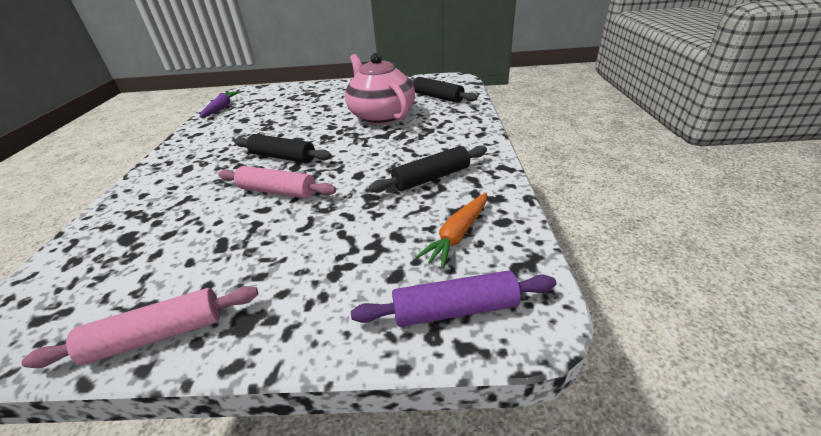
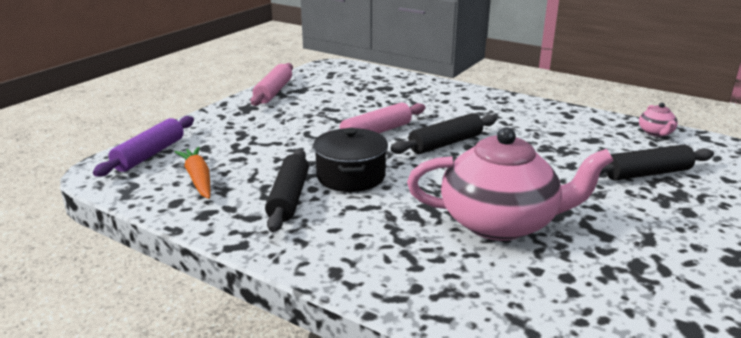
camera: 120 degrees right, 10 degrees down
(221, 108) = (656, 133): purple carrot -> pink teapot
(373, 170) = (351, 176): none -> black pot
(438, 97) = (536, 303): black rolling pin -> black rolling pin (647, 173)

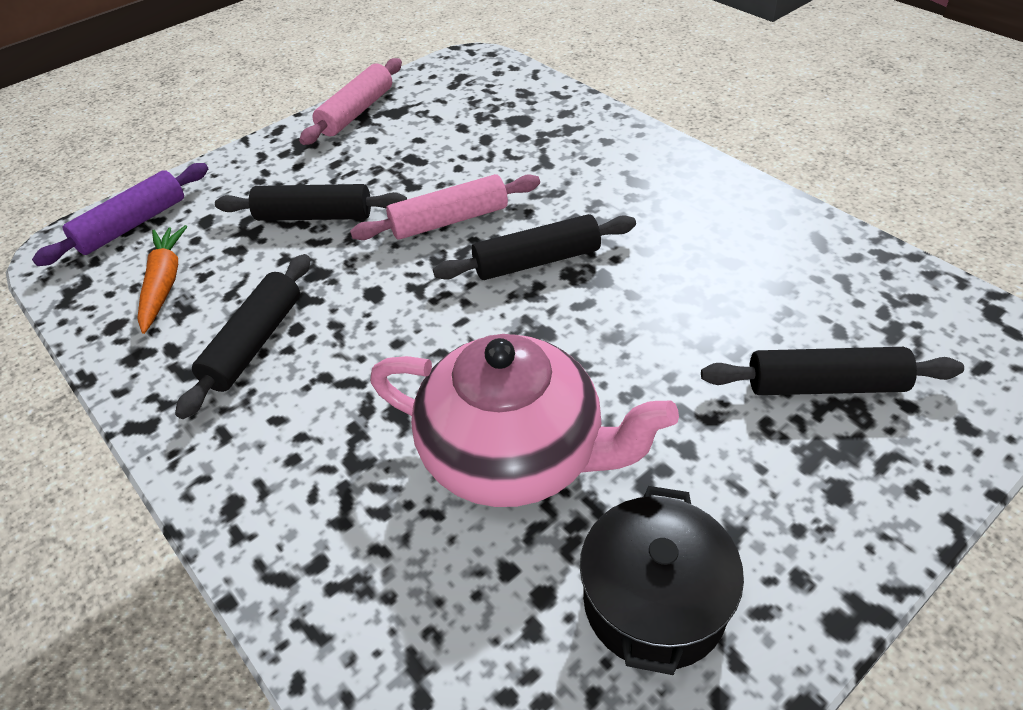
camera: 20 degrees right, 20 degrees up
(283, 138) = (314, 216): none -> black rolling pin
(351, 176) = (360, 312): black pot -> black pot (654, 601)
(656, 133) = (906, 286): pink teapot -> none

